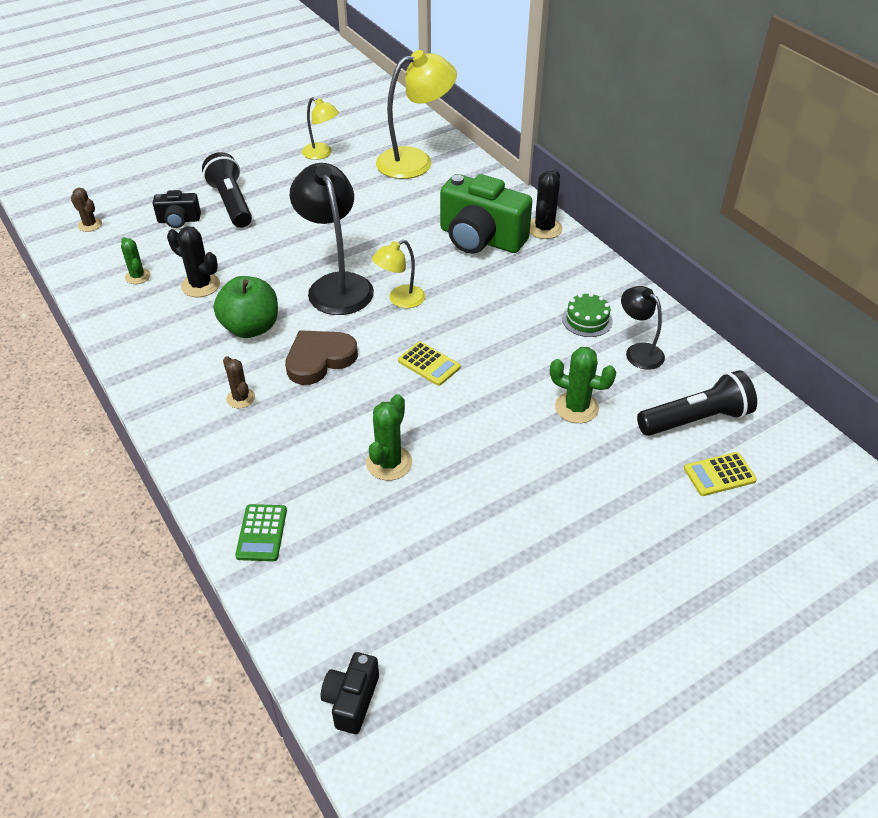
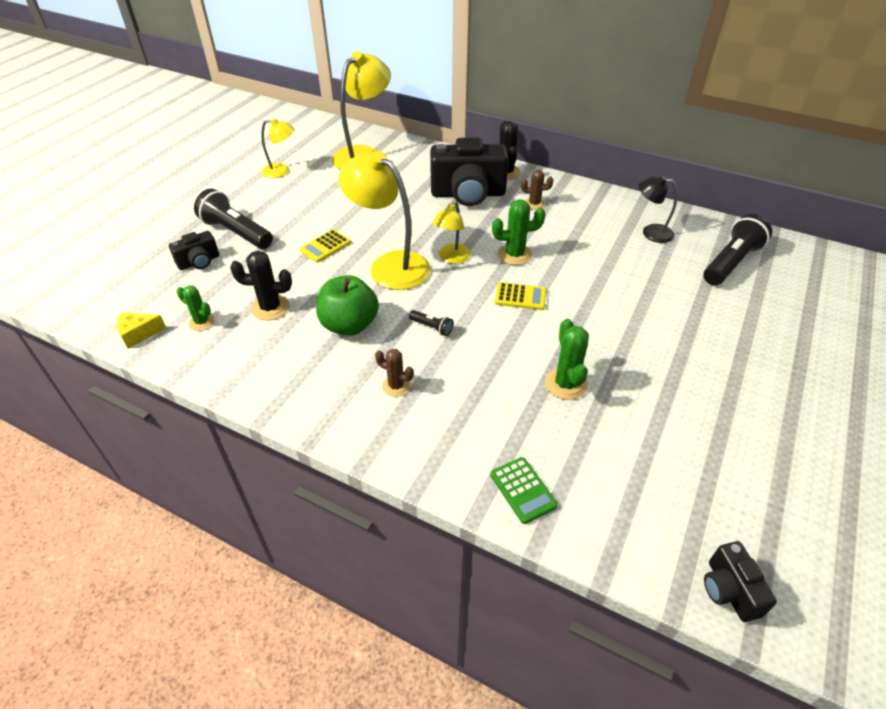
camera: 30 degrees left, 0 degrees up
(84, 268) = (139, 334): none -> yellow cheese
(90, 225) = (110, 295): brown cactus -> brown cactus (534, 204)
(319, 359) = (432, 327): brown heart -> black flashlight
(336, 285) = (390, 265): black lamp -> yellow lamp
(480, 239) = (468, 194): green camera -> black camera
(576, 408) = (651, 286): green cactus -> green cactus (514, 255)
(587, 320) = (597, 223): green cake -> none
(719, 474) = (781, 292): yellow calculator -> yellow calculator (325, 246)

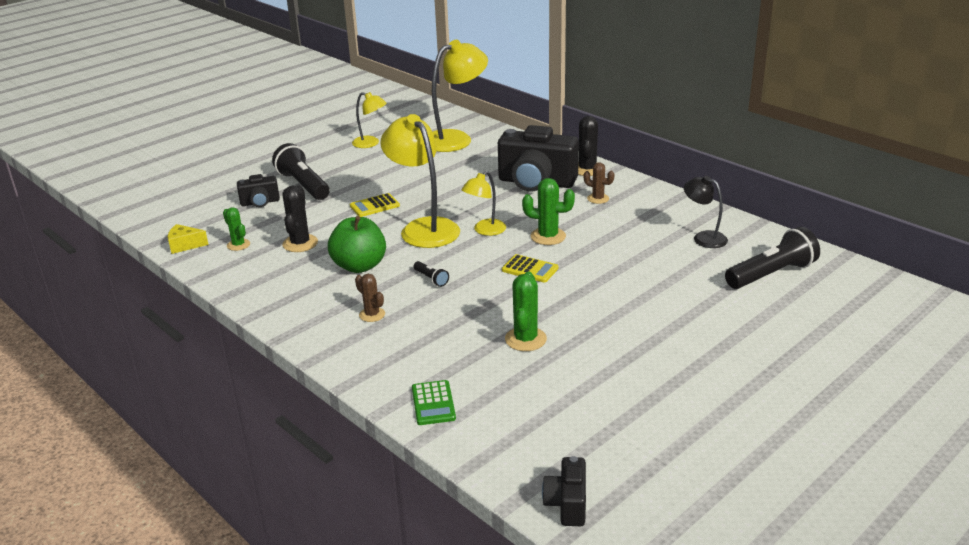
camera: 20 degrees right, 15 degrees down
(270, 308) = (300, 243): black cactus -> black cactus turned 75 degrees clockwise

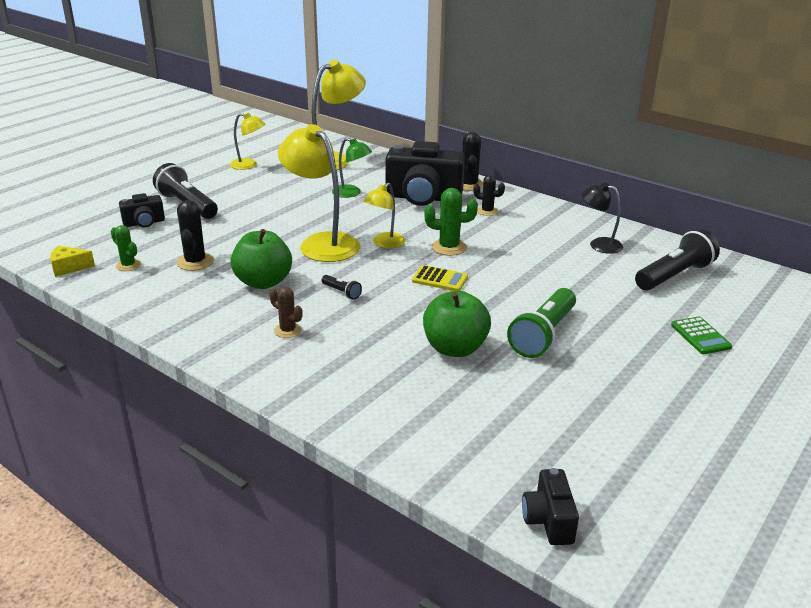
camera: 10 degrees left, 0 degrees up
(374, 206) = (266, 223): yellow calculator -> none
(433, 403) = (375, 420): green calculator -> green calculator (700, 336)
(465, 176) = (351, 193): none -> green lamp
(525, 339) = (455, 348): green cactus -> green apple
(598, 199) = (487, 211): brown cactus -> black cactus
(616, 330) = (543, 335): none -> green flashlight

